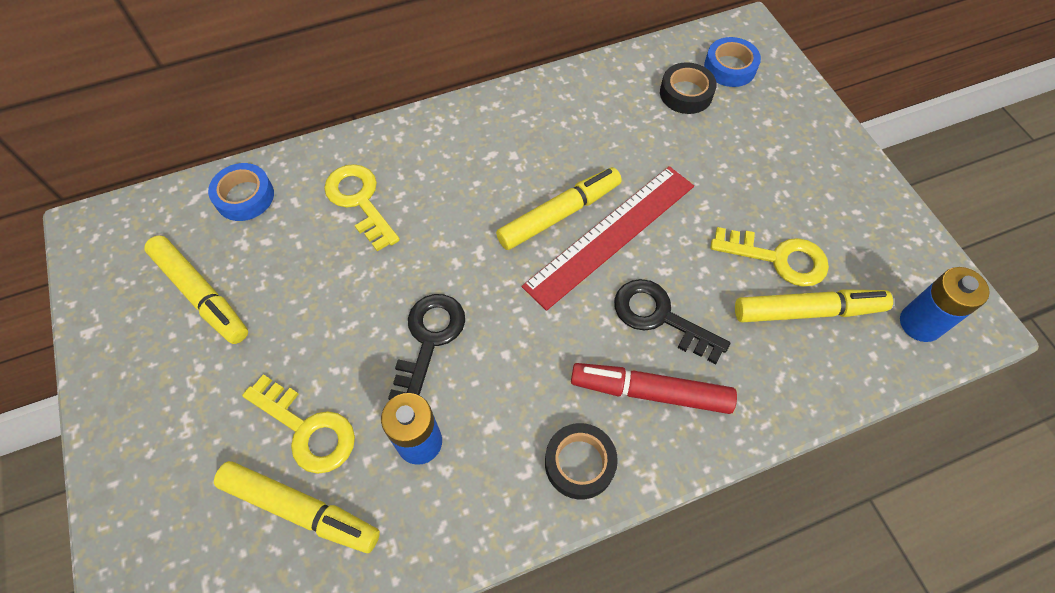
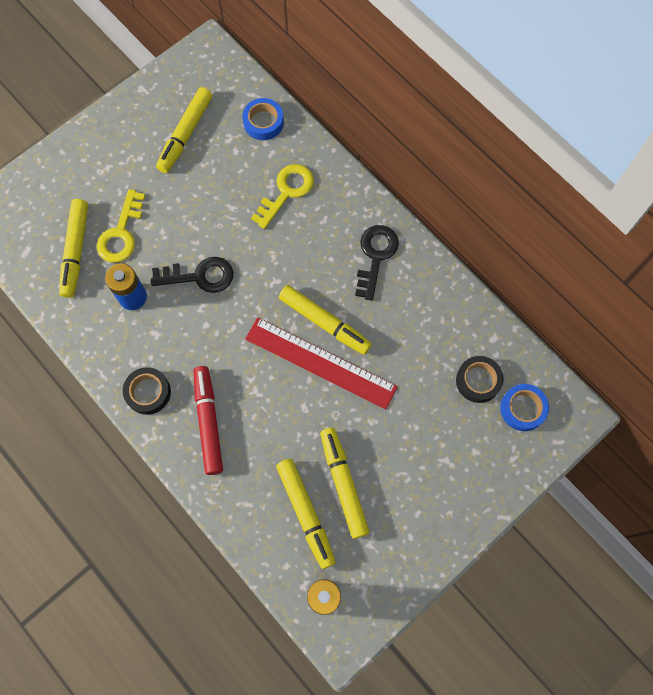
camera: 70 degrees right, 10 degrees up
(660, 317) = (265, 414): black key -> black key (375, 256)
(778, 258) = (343, 484): yellow key -> yellow marker

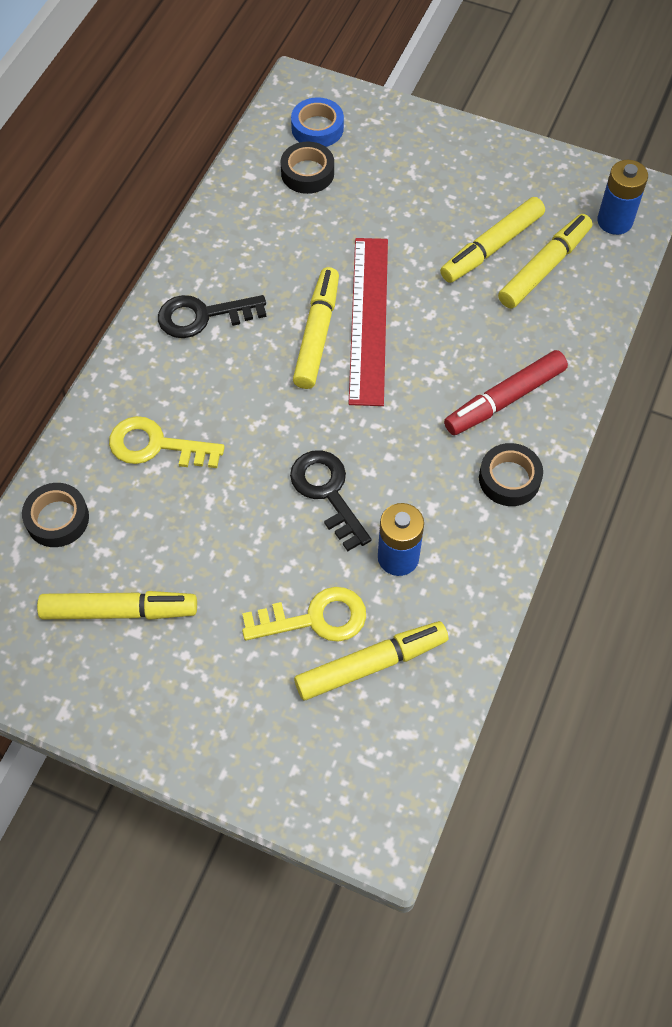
camera: 115 degrees left, 10 degrees down
(263, 122) = (57, 519): blue tape -> black tape

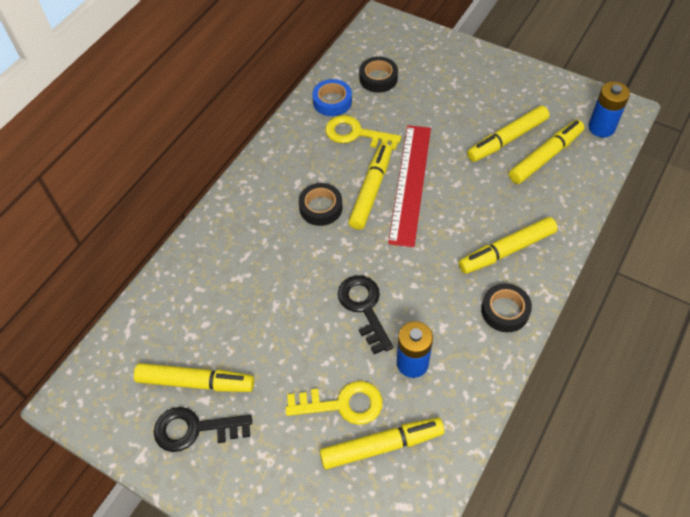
camera: 10 degrees right, 5 degrees down
(57, 519) = (162, 308): black tape -> black tape (321, 208)
(156, 445) = (242, 261): yellow key -> yellow key (356, 134)
(203, 316) = (290, 171): black key -> black key (195, 429)
(317, 128) = (389, 49): blue tape -> blue tape (332, 101)
(505, 399) = (507, 250): red marker -> yellow marker

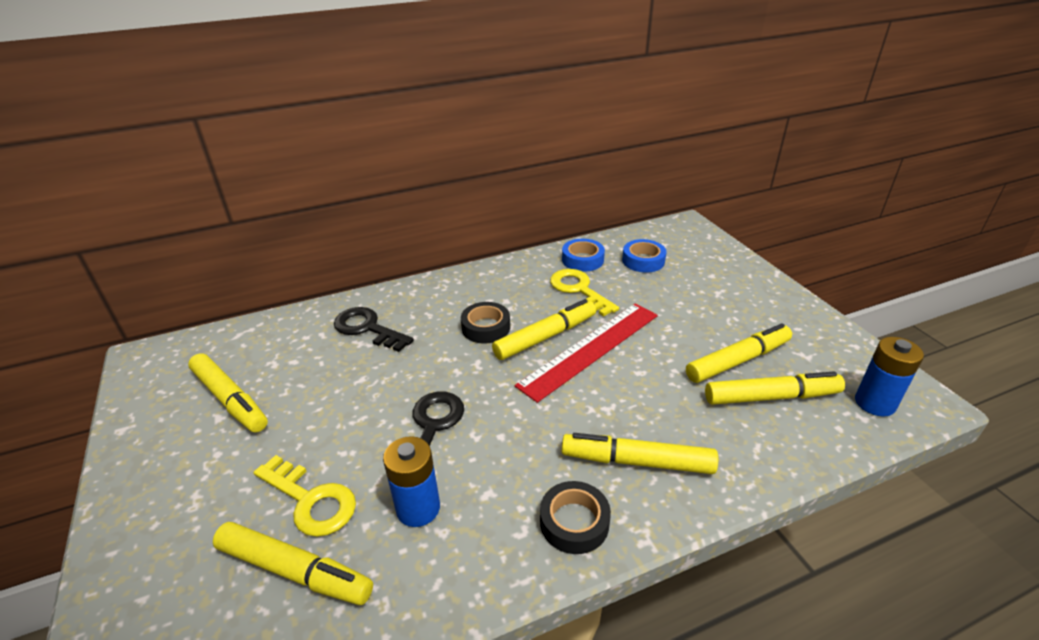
camera: 35 degrees right, 20 degrees down
(195, 429) = (181, 435): black key -> black key (368, 328)
(378, 78) = (643, 261): black tape -> blue tape
(507, 139) = (737, 361): yellow marker -> yellow marker turned 150 degrees clockwise

